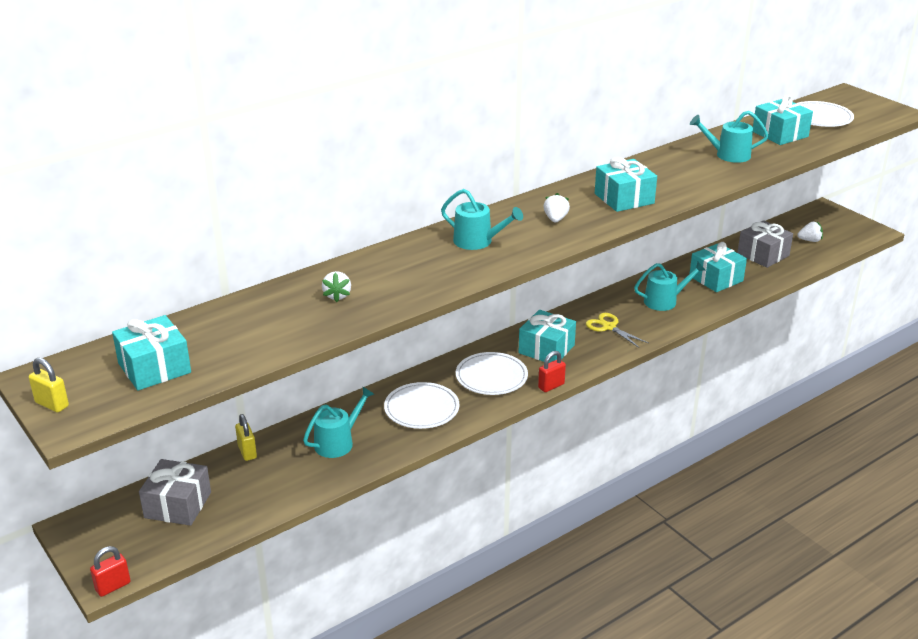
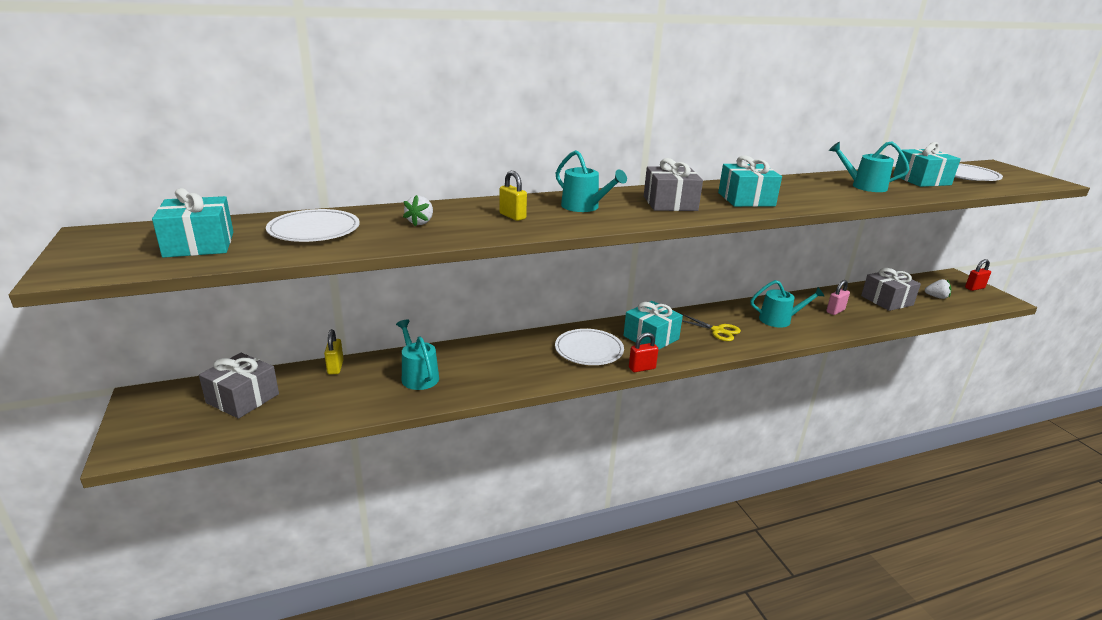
camera: 15 degrees right, 5 degrees down
(52, 404) = (76, 254): yellow padlock -> yellow padlock (512, 216)
(113, 586) = (125, 457): red padlock -> red padlock (974, 288)
(338, 442) = (418, 376): turquoise watering can -> turquoise watering can turned 90 degrees counterclockwise
(421, 409) = (510, 363): white plate -> white plate (314, 230)
(555, 219) = (670, 203): white strawberry -> grey gift
(608, 327) = (717, 331): yellow scissors -> yellow scissors turned 150 degrees clockwise
(716, 279) = (835, 311): turquoise gift -> pink padlock

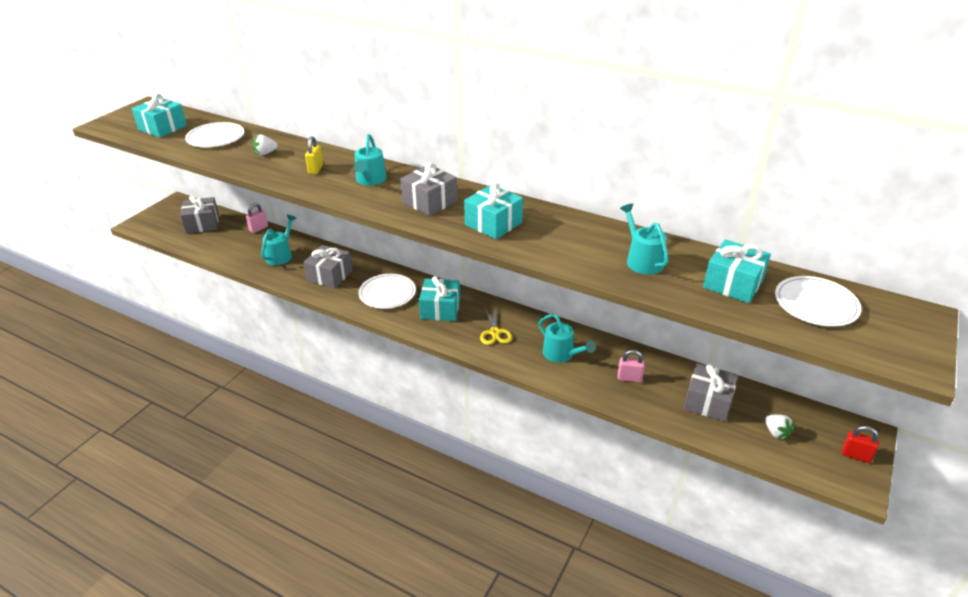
camera: 50 degrees right, 10 degrees up
(335, 367) = (258, 228): yellow padlock -> pink padlock
(508, 365) = (329, 275): none -> grey gift
(642, 368) = (391, 323): red padlock -> none

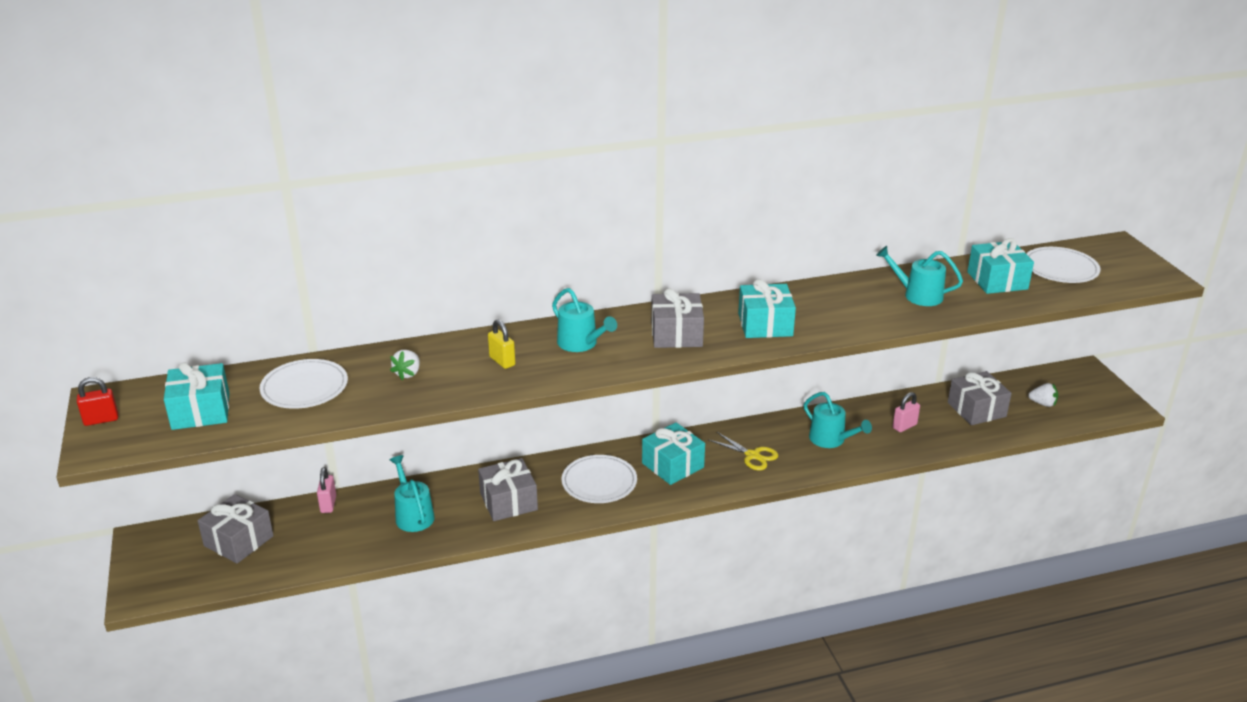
camera: 45 degrees left, 5 degrees down
(561, 354) = (831, 440): turquoise watering can -> turquoise watering can turned 45 degrees clockwise
(855, 455) = (1100, 389): red padlock -> red padlock (101, 420)

